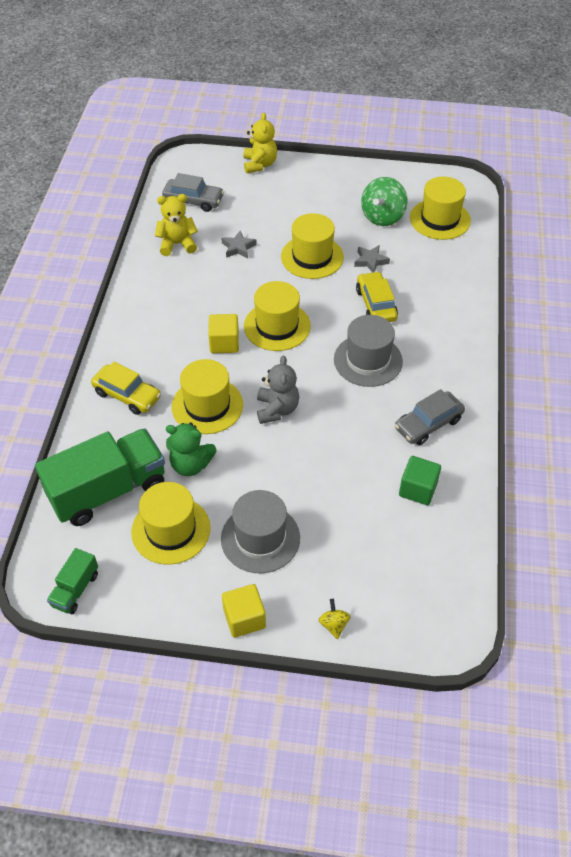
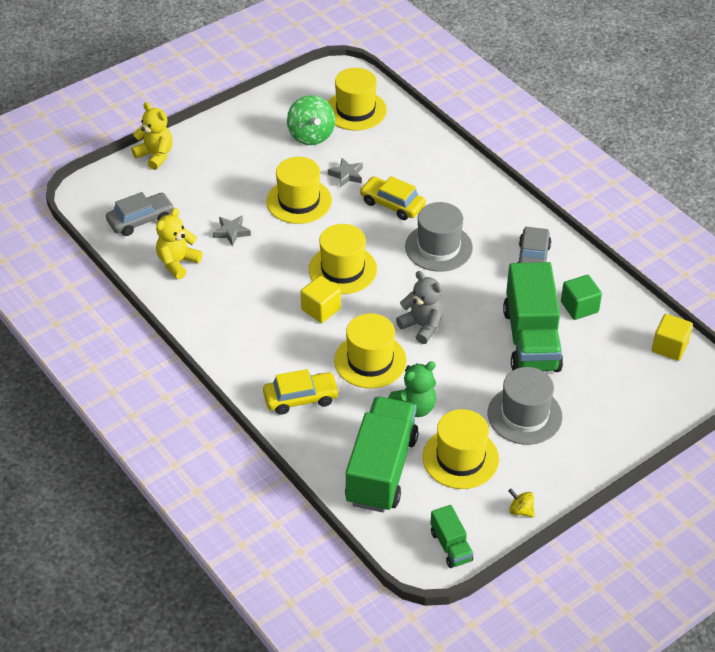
camera: 45 degrees left, 5 degrees down
(244, 618) = (580, 469): yellow cube -> yellow cube (669, 347)
(334, 624) = (636, 427): yellow spinning top -> yellow spinning top (521, 510)
(344, 484) = (531, 340): none -> green truck

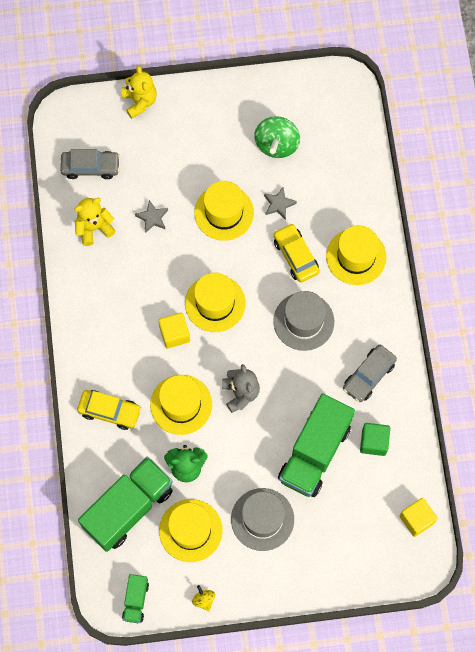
camera: 30 degrees right, 25 degrees up
(355, 110) = (331, 134): yellow hat -> yellow hat (356, 256)

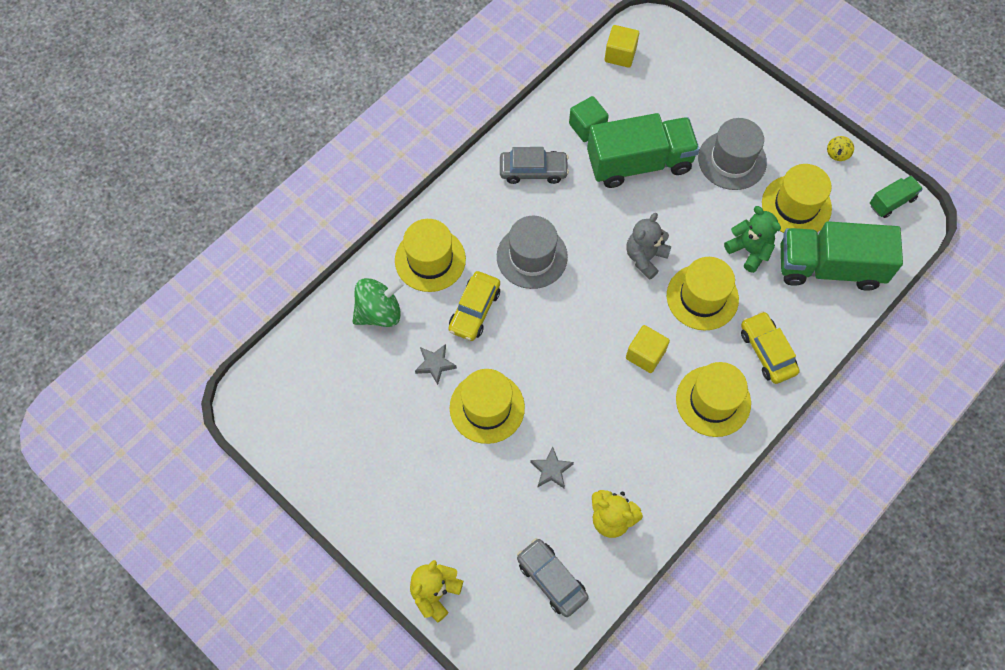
camera: 130 degrees left, 5 degrees down
(215, 303) = (584, 343): yellow hat -> yellow hat (713, 401)
(276, 144) = (372, 415): green spinning top -> green spinning top (379, 312)

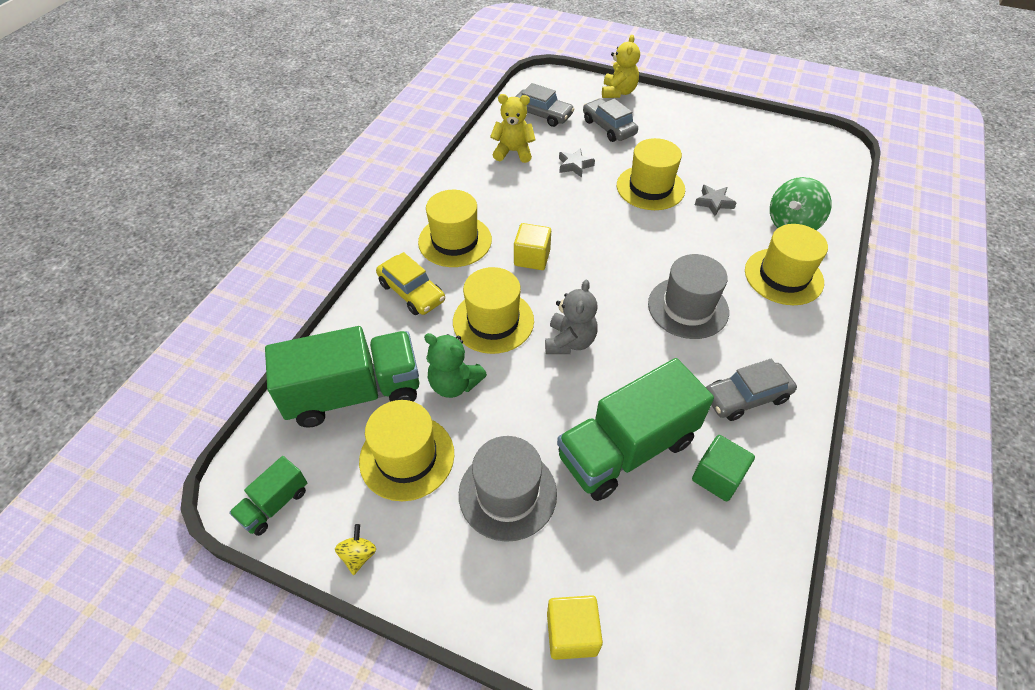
camera: 160 degrees right, 15 degrees down
(474, 310) = (710, 248): yellow car -> none
(482, 524) = (609, 127): none -> grey car
(620, 55) = (739, 620): yellow cube -> yellow cube (572, 633)

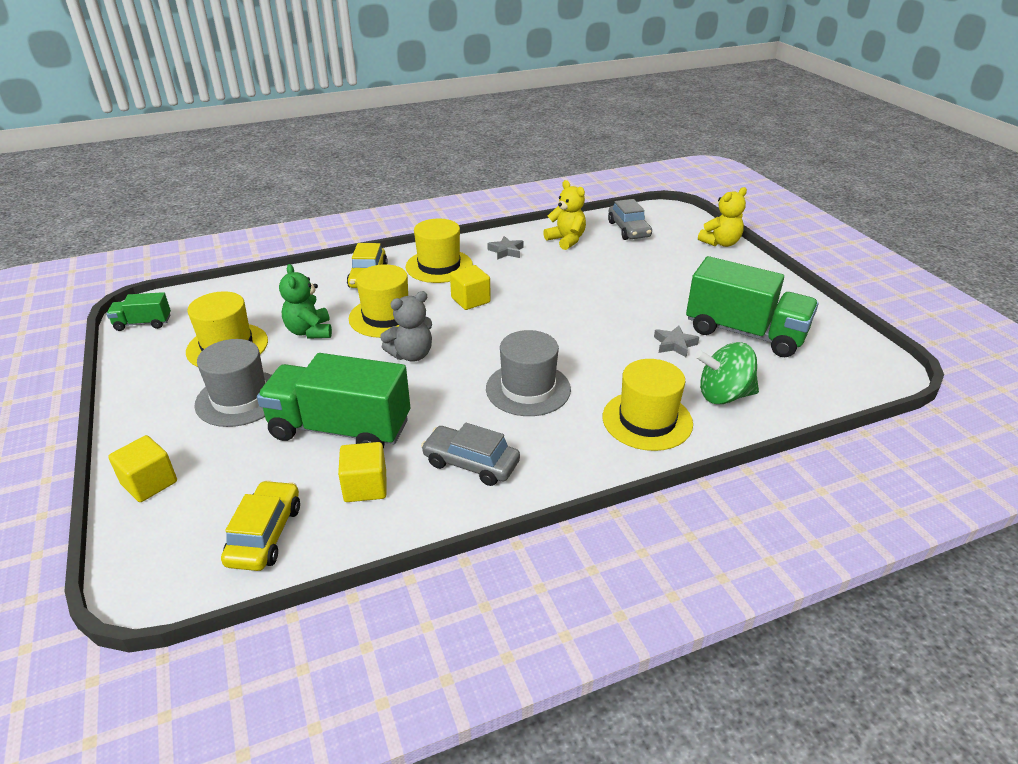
camera: 45 degrees right, 15 degrees down
(354, 393) = (256, 303): green truck -> green truck (744, 333)
(358, 555) = (134, 369): yellow spinning top -> none
(574, 165) = (598, 268): grey star -> grey star (506, 251)
(609, 127) = (670, 259): grey car -> none
(650, 187) = (635, 309): yellow hat -> none
(717, 477) = (365, 486): green cube -> yellow cube
(721, 579) = (265, 534): none -> yellow car

